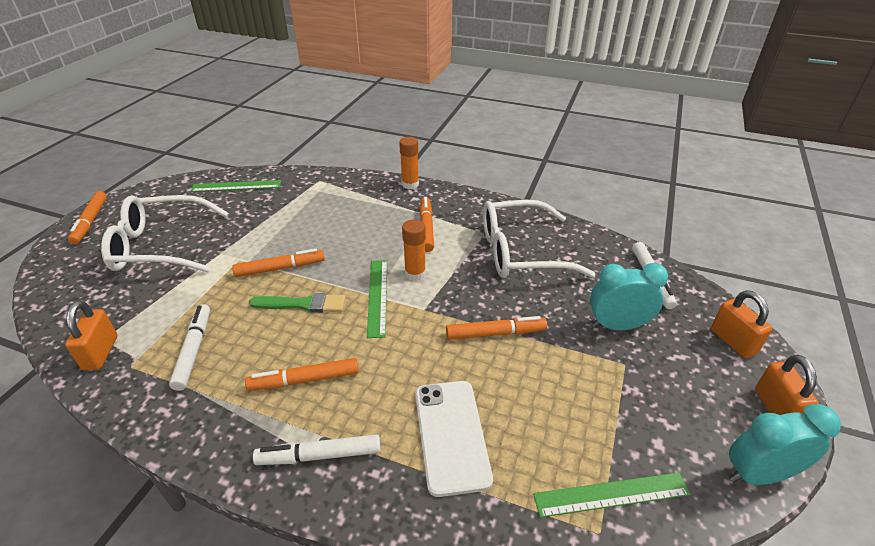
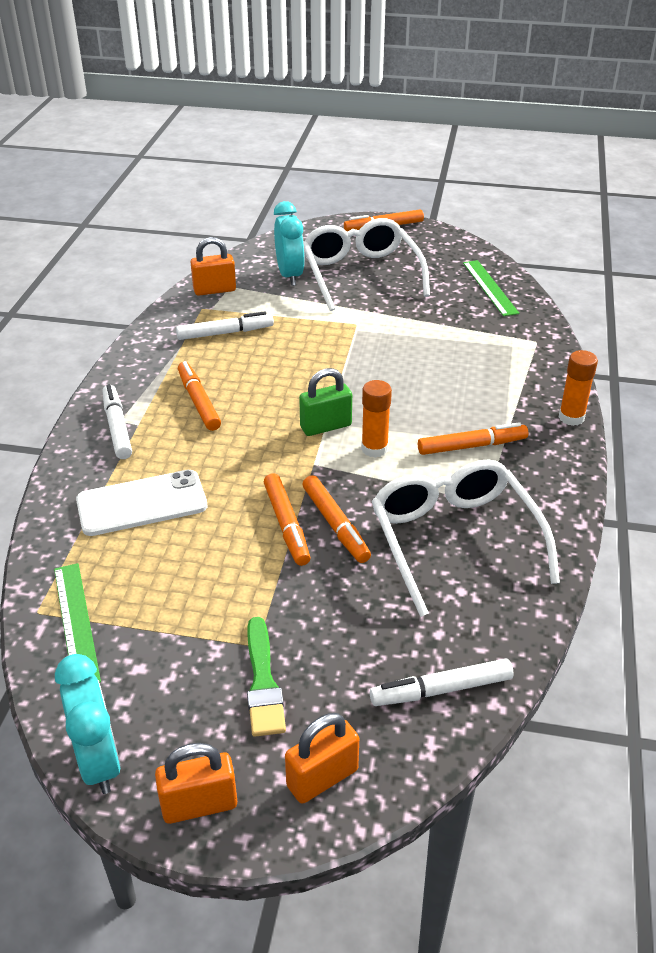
camera: 80 degrees right, 0 degrees up
(280, 268) = (351, 352): orange marker -> orange marker (335, 525)
(303, 304) = (299, 379): green brush -> green brush (263, 682)
(377, 296) = (325, 426): green ruler -> green padlock
(617, 326) = (326, 641): turquoise clock -> turquoise clock (290, 275)

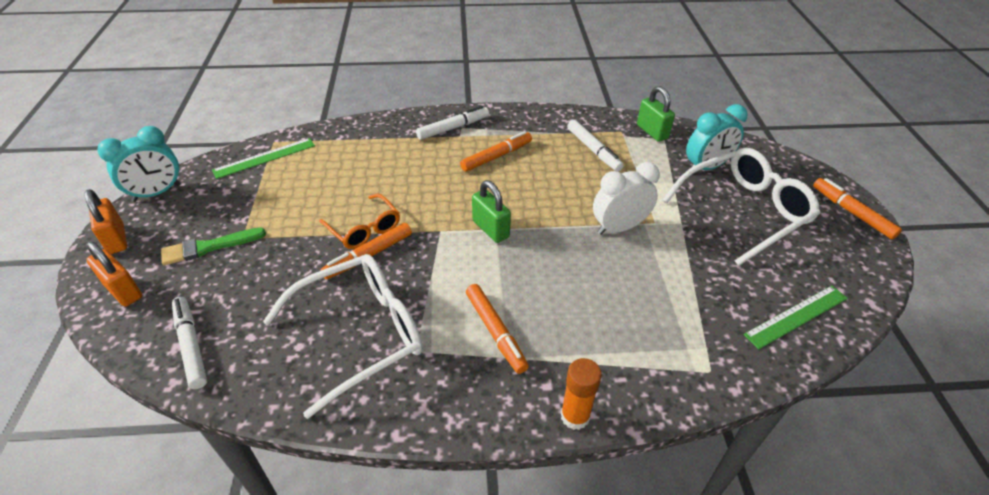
camera: 75 degrees right, 5 degrees up
(142, 503) = (375, 157): white phone -> none
(214, 290) = (652, 132): orange padlock -> green padlock
(286, 525) = (364, 229): orange marker -> orange glasses
(356, 345) = (619, 227): none -> white clock
(374, 449) = (470, 263): orange glue stick -> none

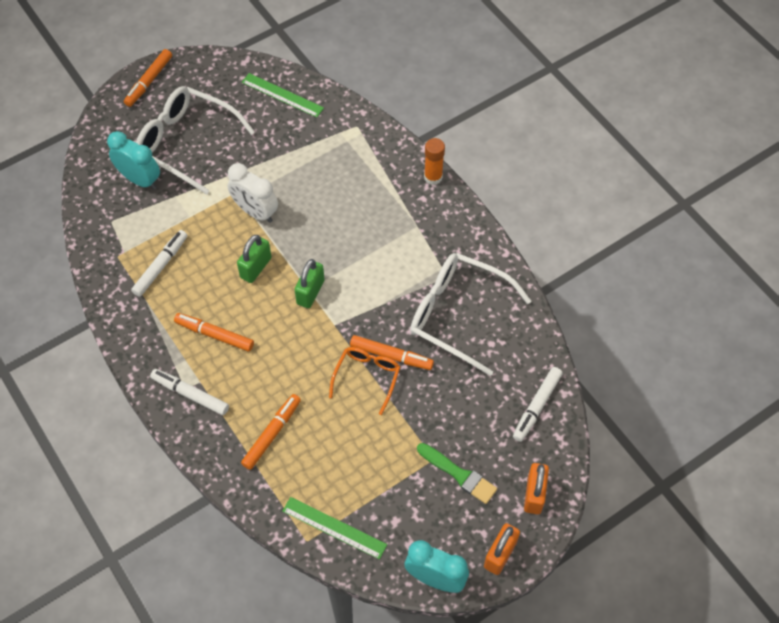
camera: 120 degrees left, 15 degrees up
(495, 332) = (403, 242): orange marker -> orange marker (272, 434)
(652, 132) = (105, 233): green padlock -> green padlock (256, 268)

